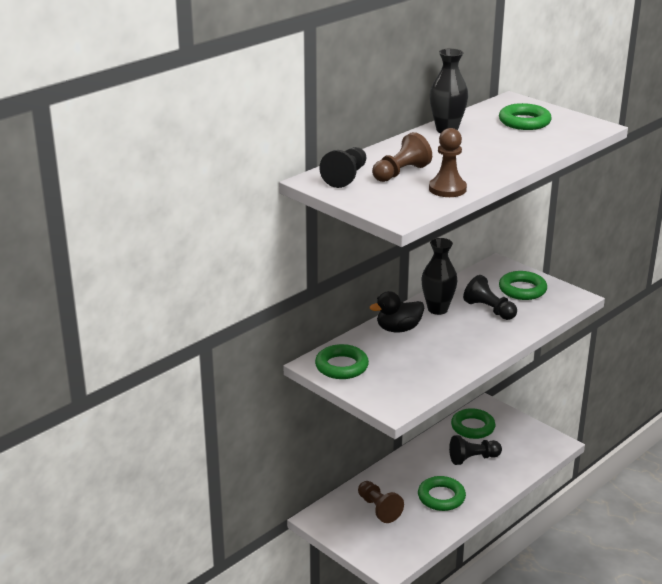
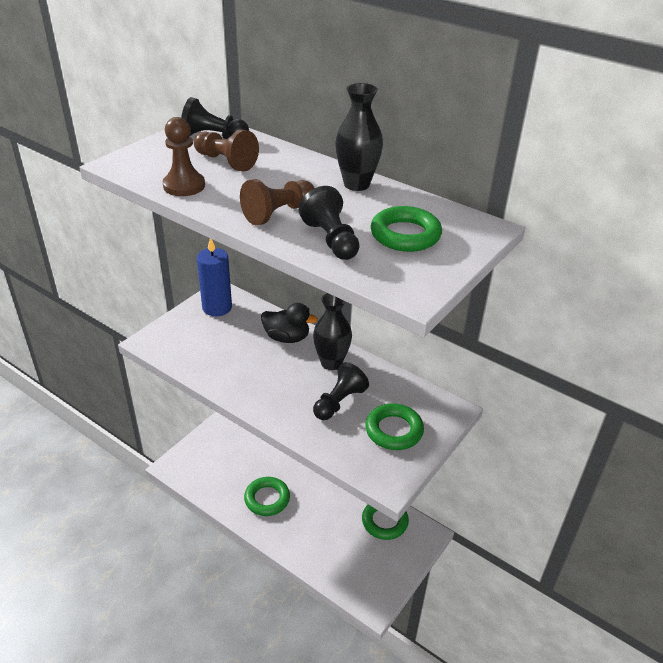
camera: 80 degrees right, 10 degrees up
(341, 366) = (217, 307): green ring -> blue candle
(378, 509) = (246, 454): brown pawn -> brown pawn (278, 213)
(398, 329) = (287, 338): black duck -> black duck turned 135 degrees clockwise
(473, 459) = (331, 523): black pawn -> black pawn (331, 240)

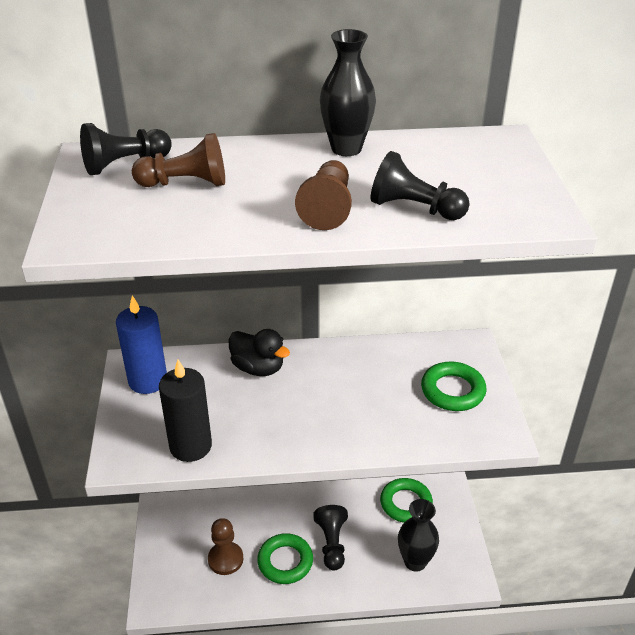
camera: 40 degrees left, 0 degrees up
(184, 186) = (188, 228): brown pawn -> brown pawn (225, 559)
(193, 358) = (190, 446): none -> black candle
(287, 338) = (258, 368): black duck -> black duck turned 60 degrees clockwise
(331, 363) = (328, 366): black vase -> black vase (415, 561)
(339, 402) = (380, 396): black pawn -> black pawn (332, 543)
(405, 235) = (461, 174): green ring -> none

